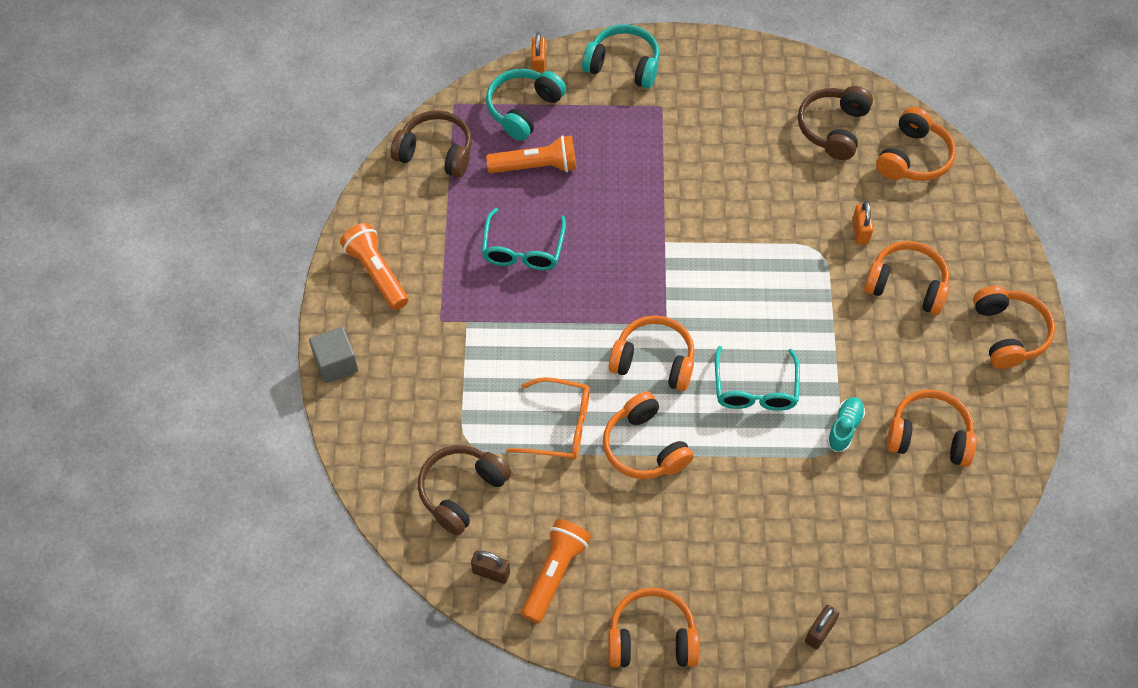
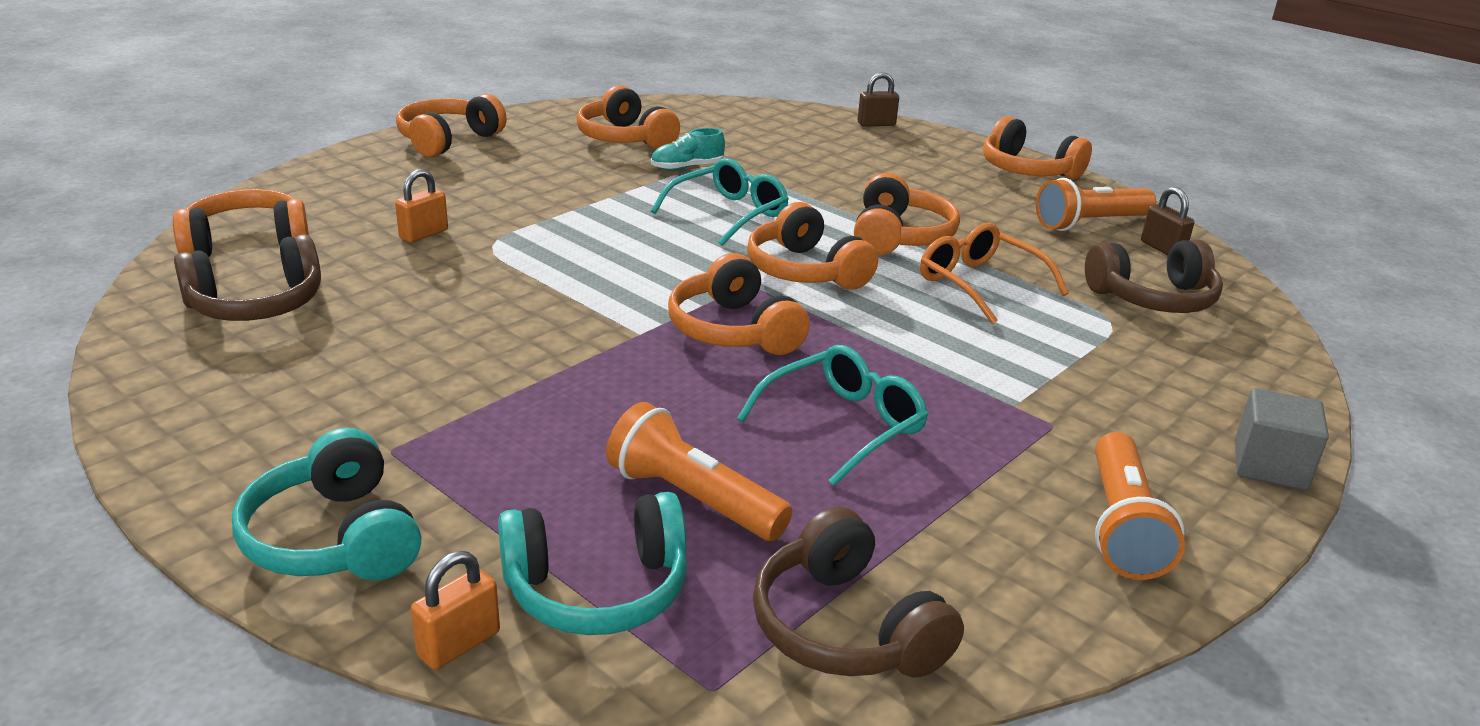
camera: 140 degrees left, 30 degrees down
(906, 285) = (463, 192): orange headphones -> orange headphones (734, 330)

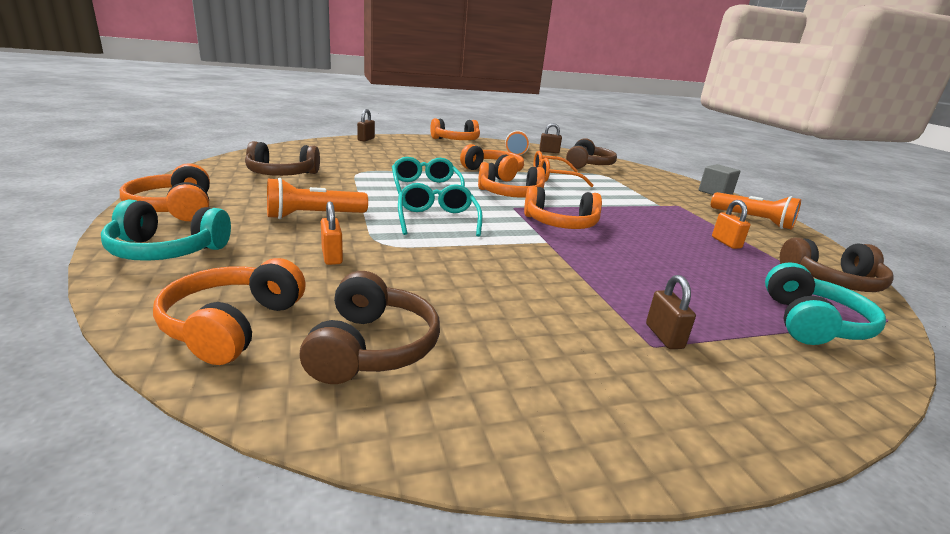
camera: 60 degrees left, 5 degrees down
(335, 538) = (764, 393): turquoise headphones -> turquoise headphones (167, 250)
(423, 456) = (664, 336): none -> brown padlock
(459, 644) = (875, 376): orange padlock -> orange padlock (726, 242)
(625, 138) = (282, 174): orange headphones -> brown headphones
(687, 168) = (352, 177): turquoise shoe -> none
(693, 499) = (726, 279): orange flashlight -> orange flashlight (313, 216)
(843, 425) = (666, 233): turquoise glasses -> turquoise glasses (437, 219)

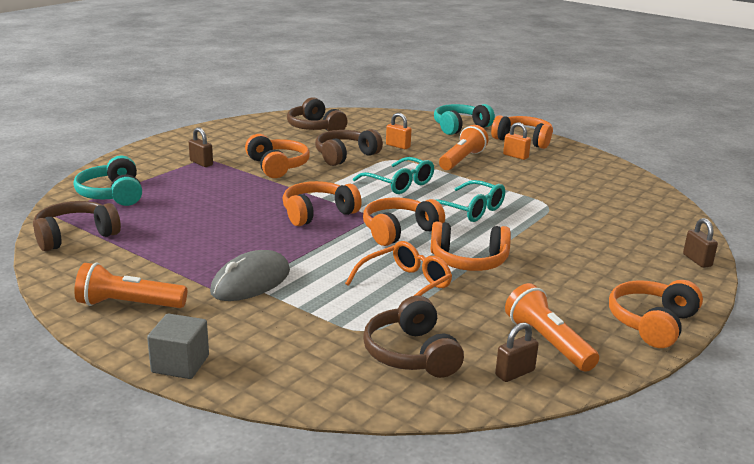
camera: 145 degrees right, 0 degrees up
(233, 325) = (370, 120): orange headphones -> orange headphones (277, 166)
(282, 174) = (571, 179): brown headphones -> brown headphones (345, 156)
(657, 206) = (251, 282): none -> grey mouse
(726, 242) = (165, 248): orange padlock -> orange padlock (515, 156)

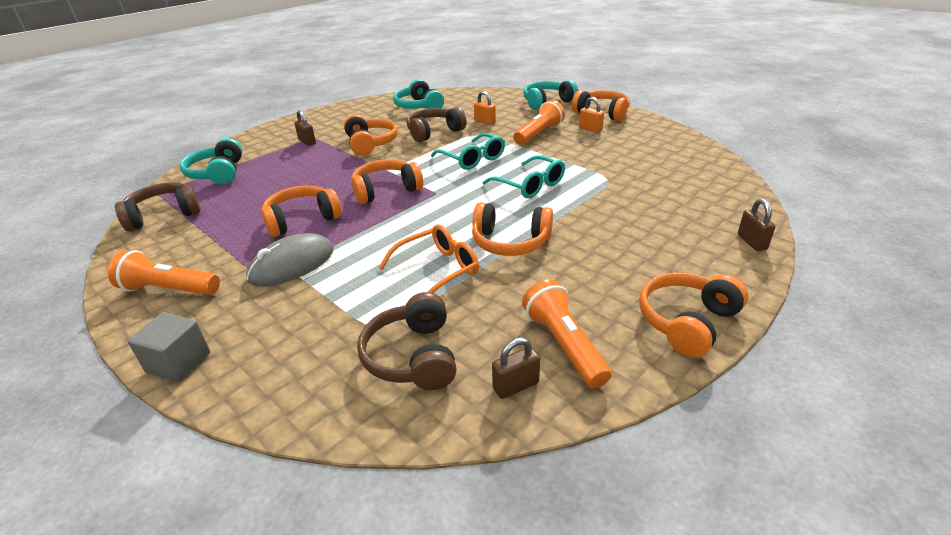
camera: 10 degrees right, 10 degrees up
(315, 128) = (419, 106): brown headphones -> turquoise headphones
(399, 231) = (454, 209): orange headphones -> orange headphones (302, 220)

